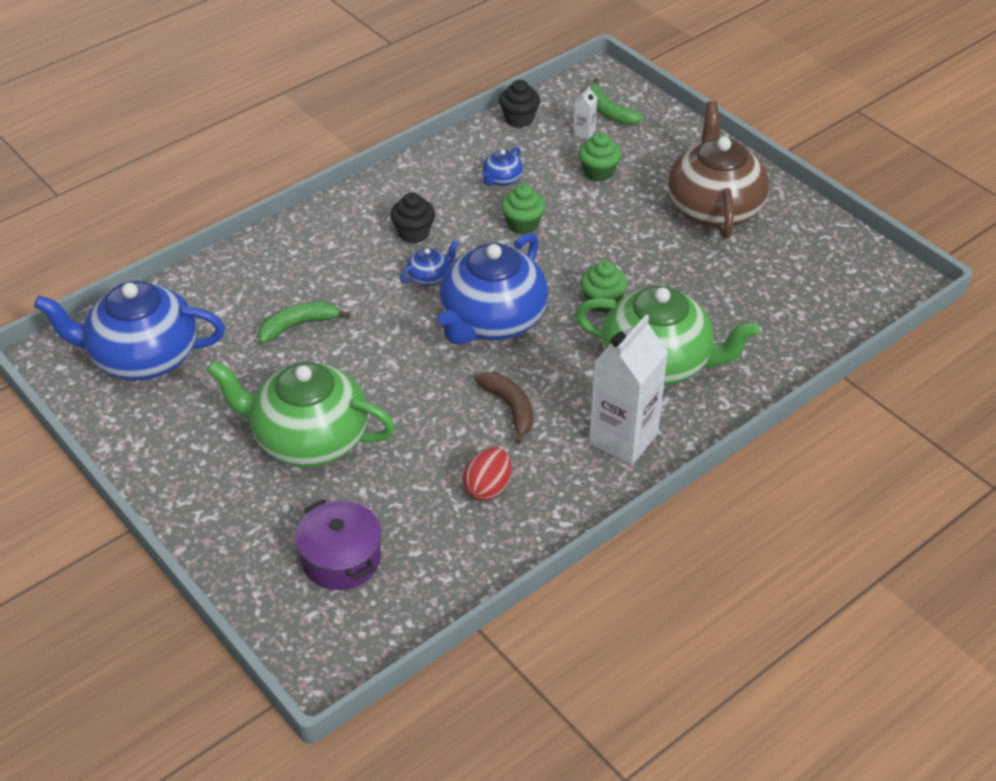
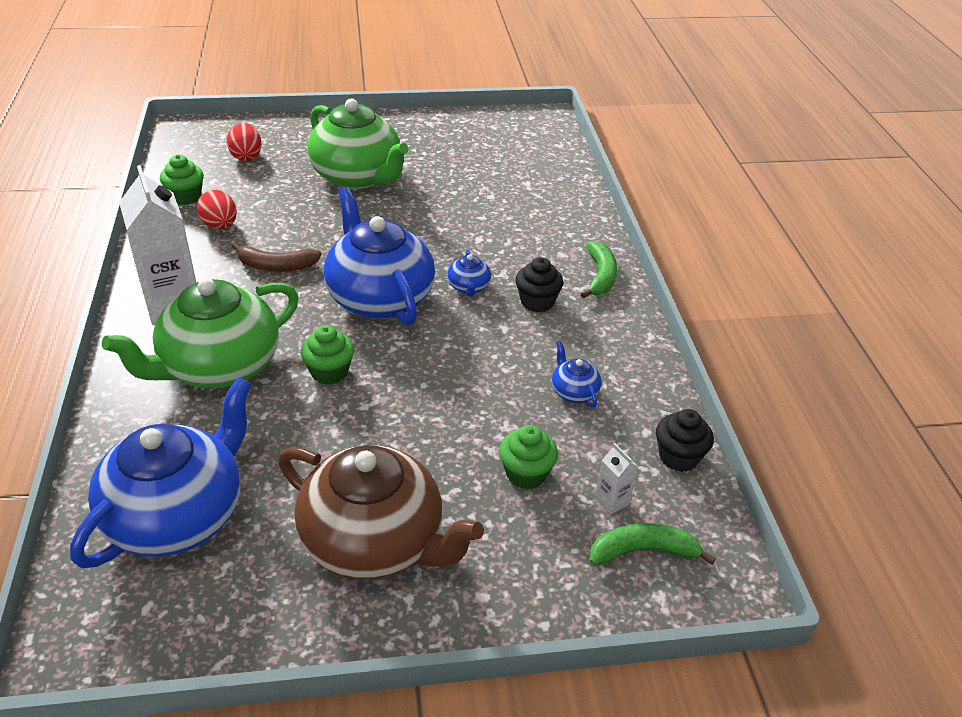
camera: 120 degrees right, 5 degrees down
(143, 357) = (509, 144): blue teapot -> blue teapot (178, 515)
(298, 325) = (477, 208): green banana -> green banana (600, 276)
(309, 439) = (357, 176): green teapot -> green teapot turned 90 degrees clockwise
(341, 559) = (246, 156): purple pot -> red egg
(523, 224) = (488, 373): green cupcake -> green cupcake (186, 197)

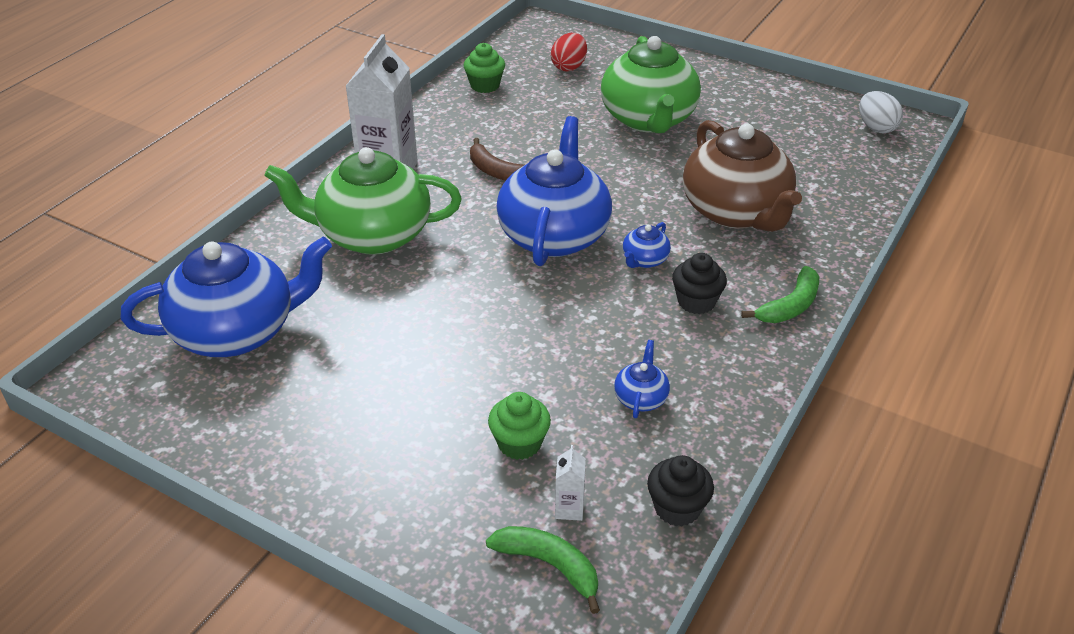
camera: 40 degrees right, 0 degrees up
(220, 226) = (487, 120): red egg -> none
(329, 372) = (449, 278): green cupcake -> none
(374, 542) = (345, 427): brown teapot -> brown teapot (736, 212)
(525, 126) = (876, 128): none -> white egg

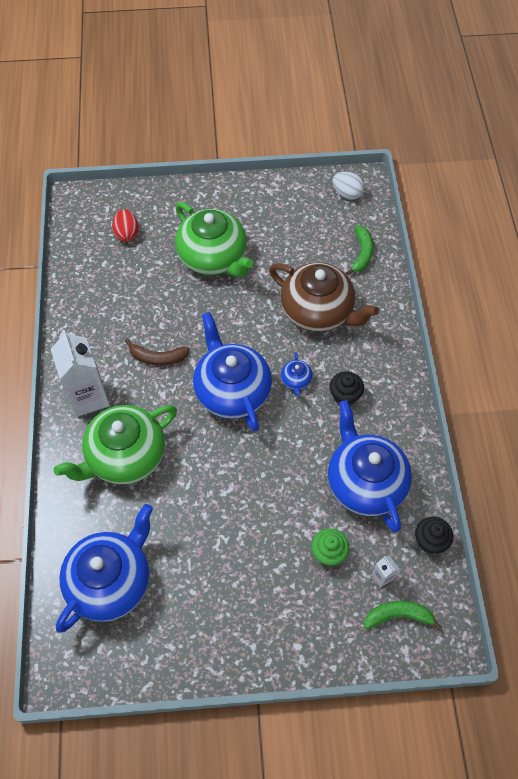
camera: 35 degrees left, 20 degrees up
(485, 85) = (85, 282): green cupcake -> none
(641, 398) = (365, 482): blue teapot -> blue teapot, size x2.44
(790, 306) = (393, 369): green banana -> green banana (362, 253)

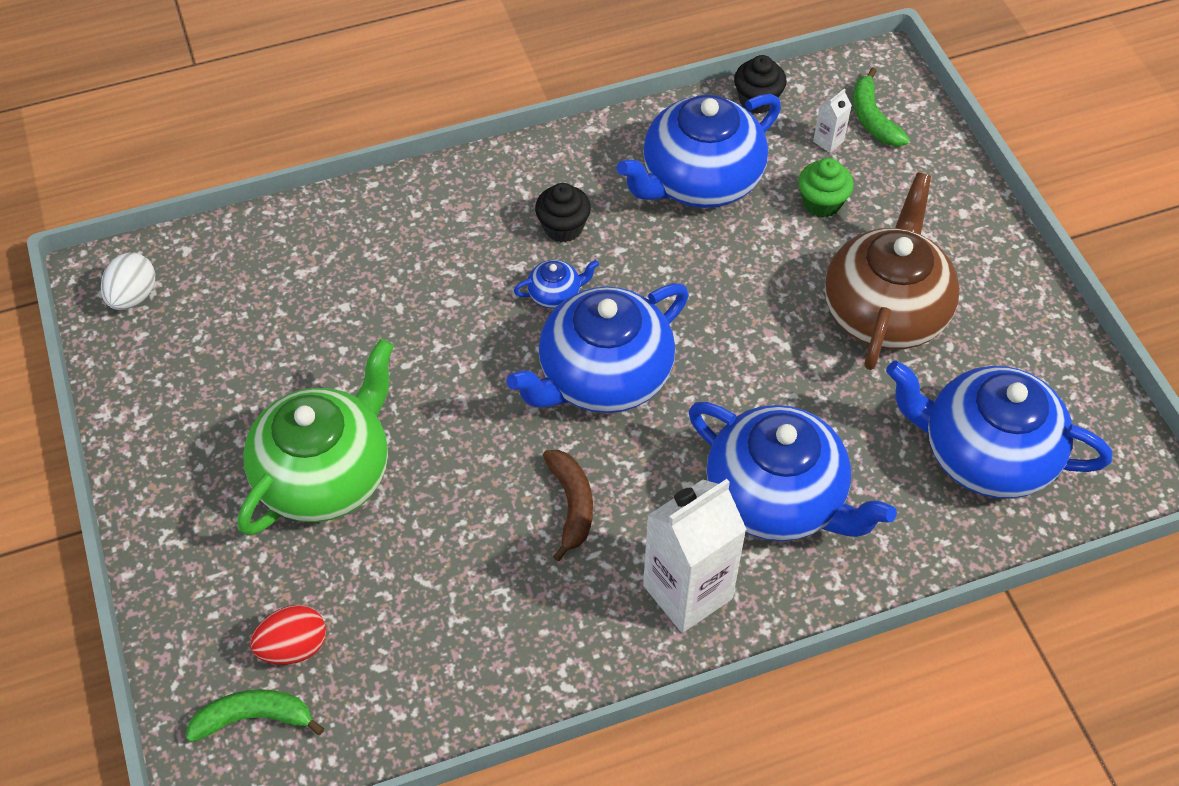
camera: 105 degrees left, 5 degrees down
(125, 456) = (777, 497): green teapot -> blue teapot
(318, 311) = (411, 290): brown teapot -> brown teapot (885, 311)
(362, 253) = (272, 252): green banana -> green banana (254, 718)

